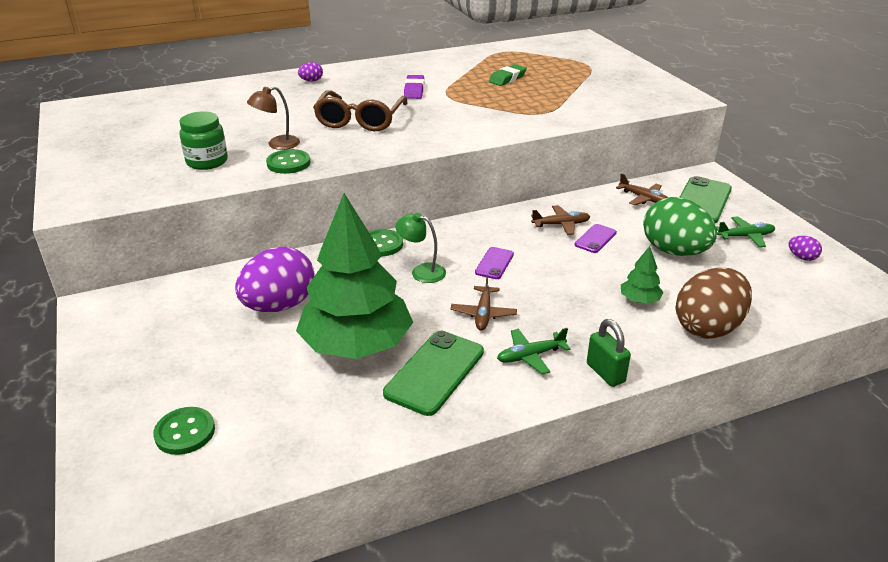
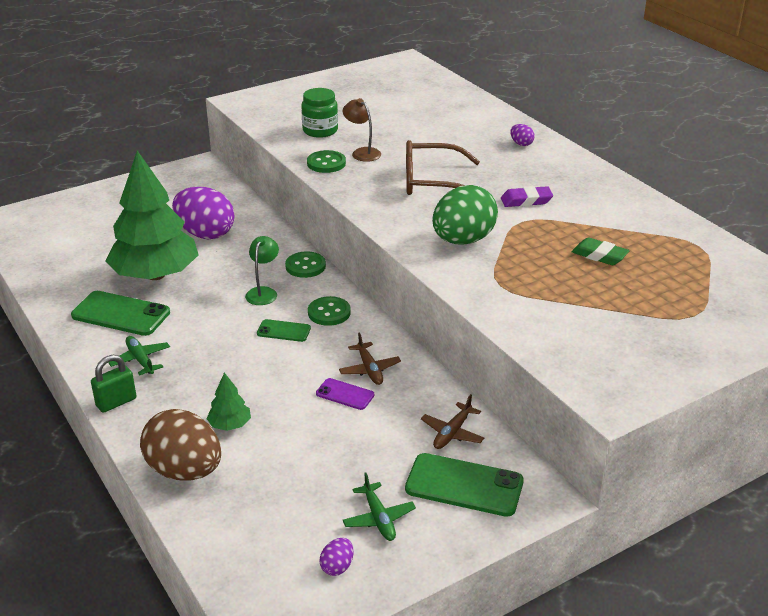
camera: 80 degrees right, 0 degrees up
(185, 432) = (65, 227): green button -> green button (329, 313)
(483, 314) = (200, 331): brown plane -> none
(494, 263) = (284, 331): purple phone -> green phone
(674, 251) = (330, 453): green egg -> green egg (463, 240)

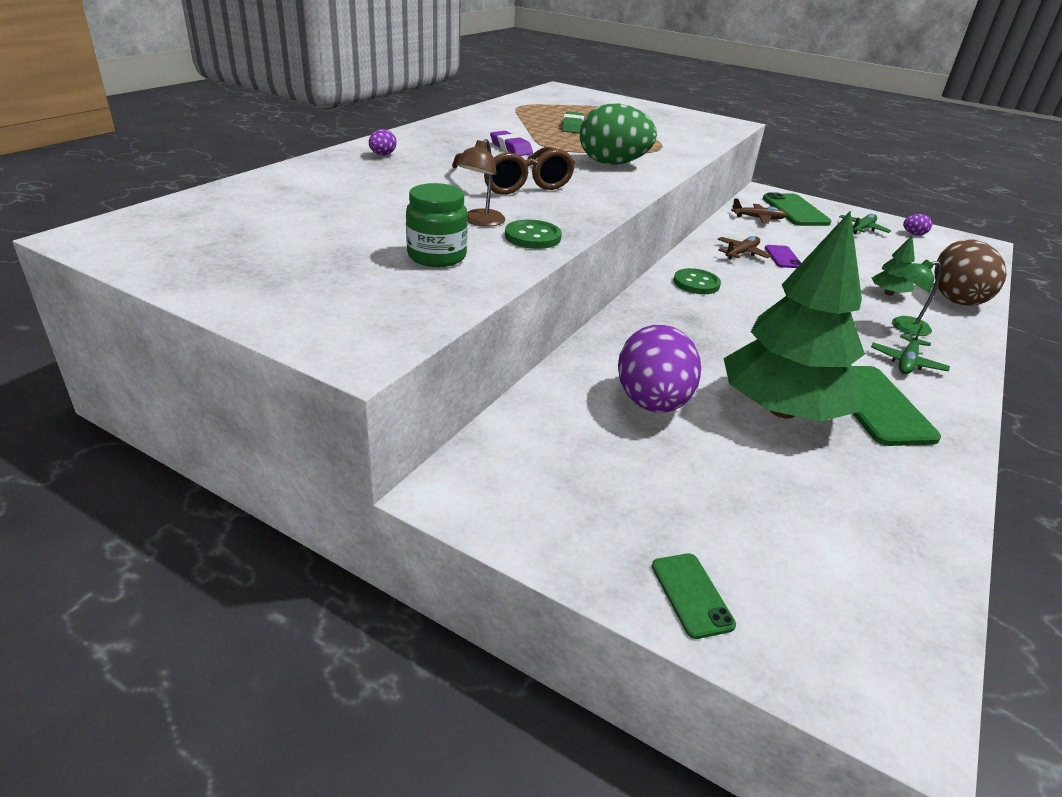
camera: 120 degrees left, 0 degrees up
(116, 402) = (967, 354): green padlock -> none
(263, 292) = (713, 325): green lamp -> green lamp (904, 327)
(284, 331) = (752, 299): green phone -> green phone (691, 595)
(305, 266) = (638, 312): green button -> none

